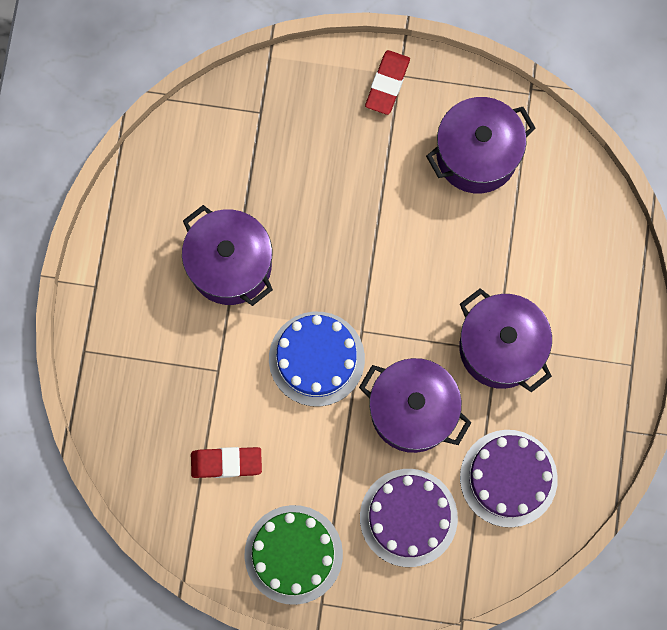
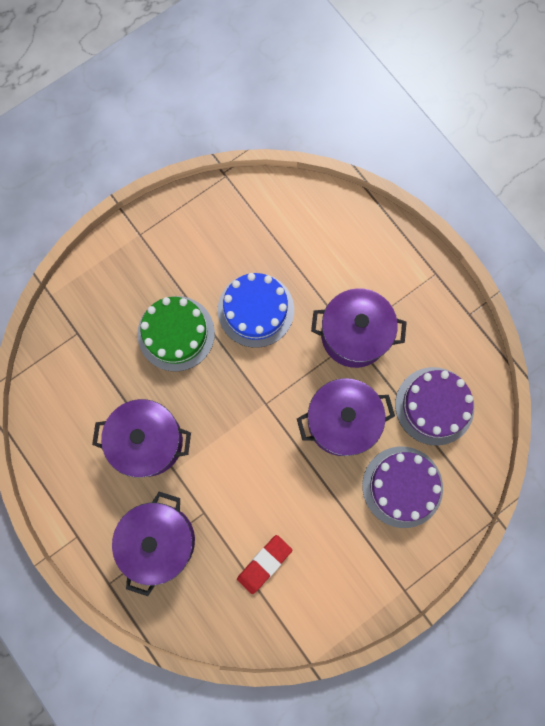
camera: 45 degrees left, 0 degrees up
(293, 554) = (359, 578): green cake -> green cake (176, 333)
(316, 358) = (255, 446): blue cake -> blue cake (255, 310)
(387, 84) = (137, 246): red eraser -> none
(476, 155) = (230, 238): purple pot -> purple pot (159, 540)

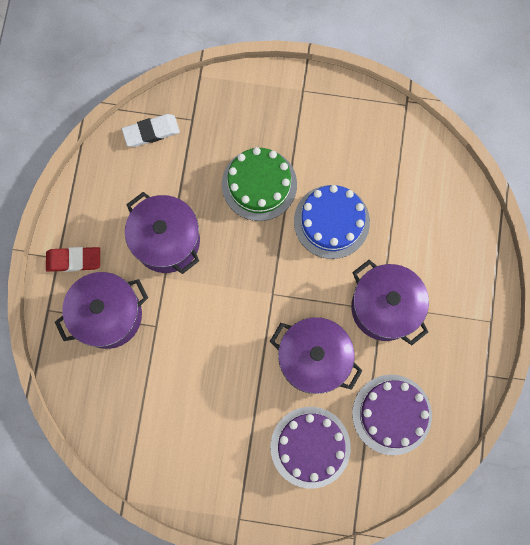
camera: 45 degrees right, 0 degrees up
(54, 372) = (151, 132): none -> white eraser
(264, 563) = (162, 402): red eraser -> red eraser (74, 260)

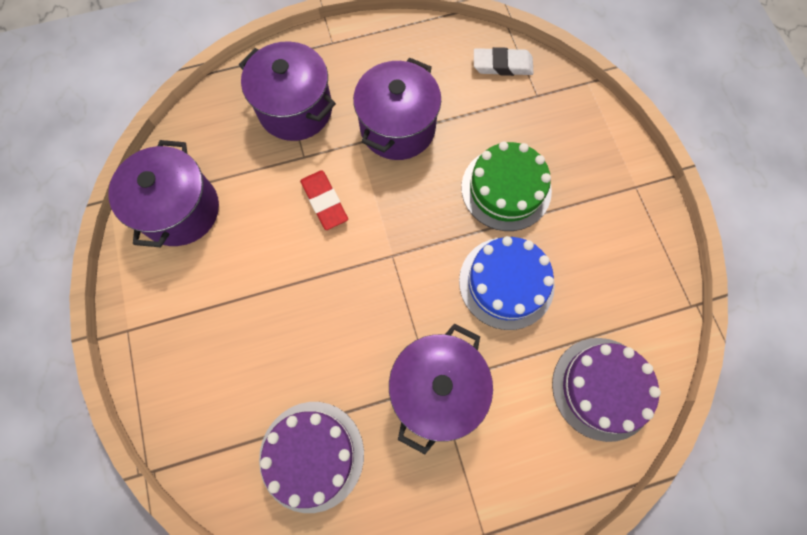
camera: 65 degrees right, 5 degrees down
(74, 260) = (337, 56): red eraser -> red eraser (324, 201)
(151, 132) = (502, 65): white eraser -> white eraser turned 45 degrees counterclockwise
(310, 447) = (236, 374): purple cake -> purple cake (602, 388)
(313, 359) = (339, 333): purple pot -> purple pot (180, 210)

